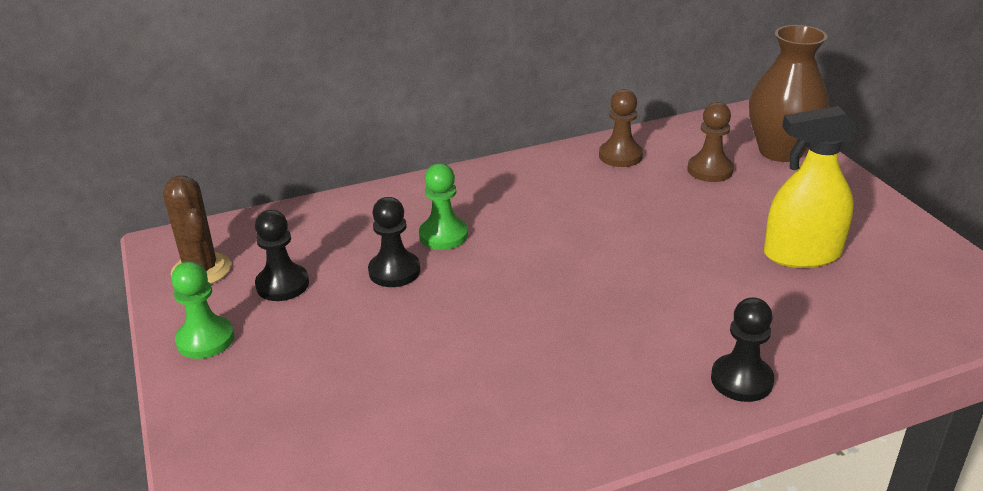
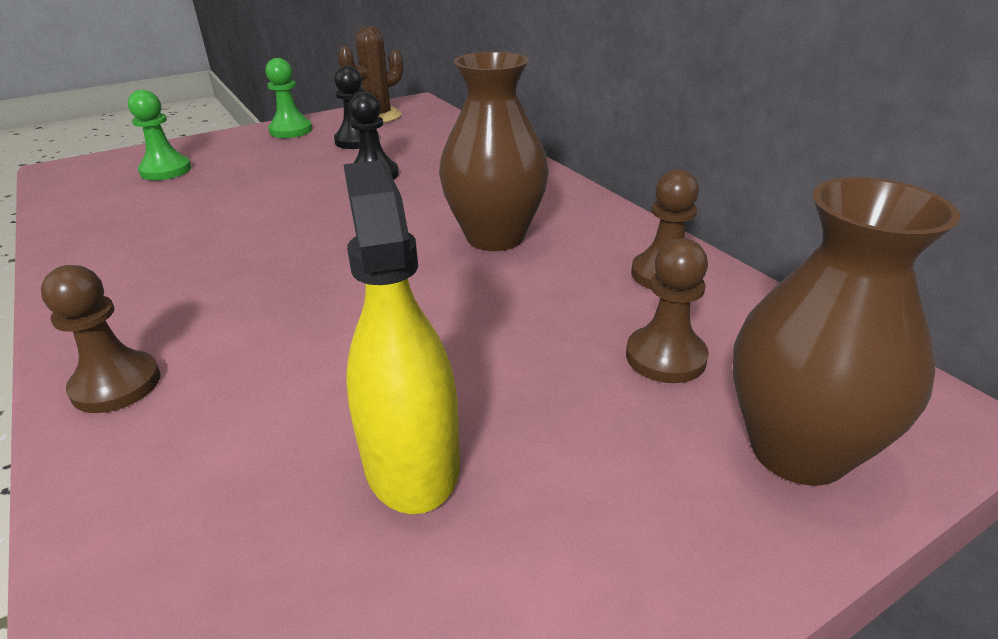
camera: 80 degrees right, 0 degrees up
(443, 235) = (436, 188): green pawn -> green pawn (166, 170)
(551, 212) = (495, 237): none -> brown vase
(741, 380) = (116, 385): black pawn -> brown pawn

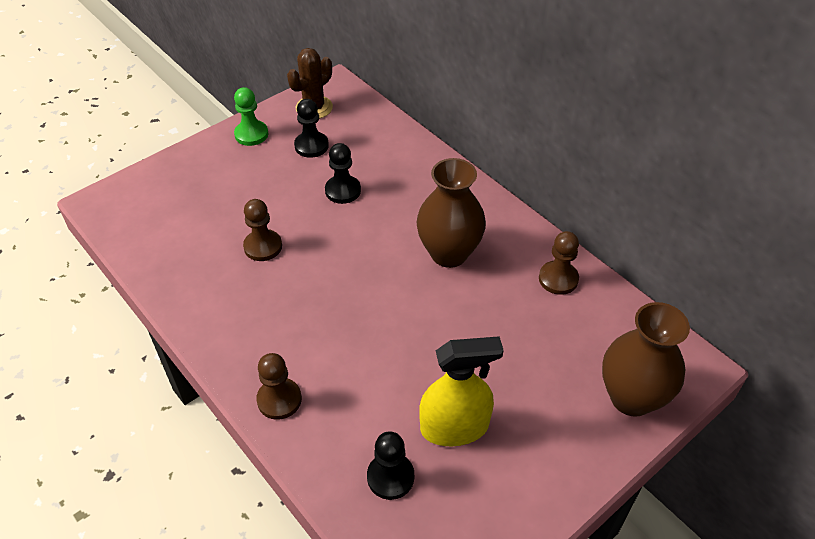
camera: 10 degrees left, 15 degrees up
(166, 170) = (182, 198): green pawn -> none
(234, 538) = (390, 477): none -> black pawn
(411, 461) = (454, 427): yellow spray bottle -> yellow spray bottle turned 105 degrees clockwise
(665, 357) = (565, 346): brown pawn -> brown pawn (263, 246)

